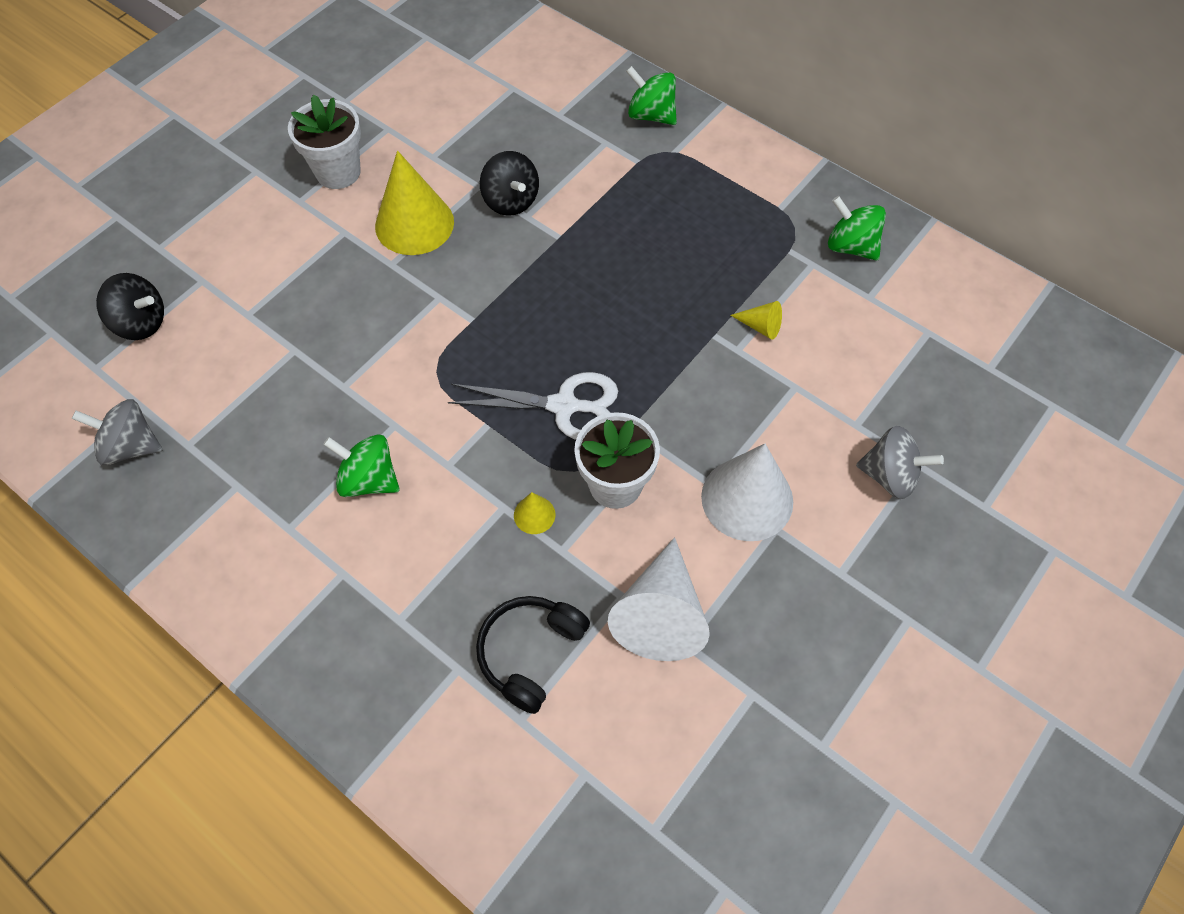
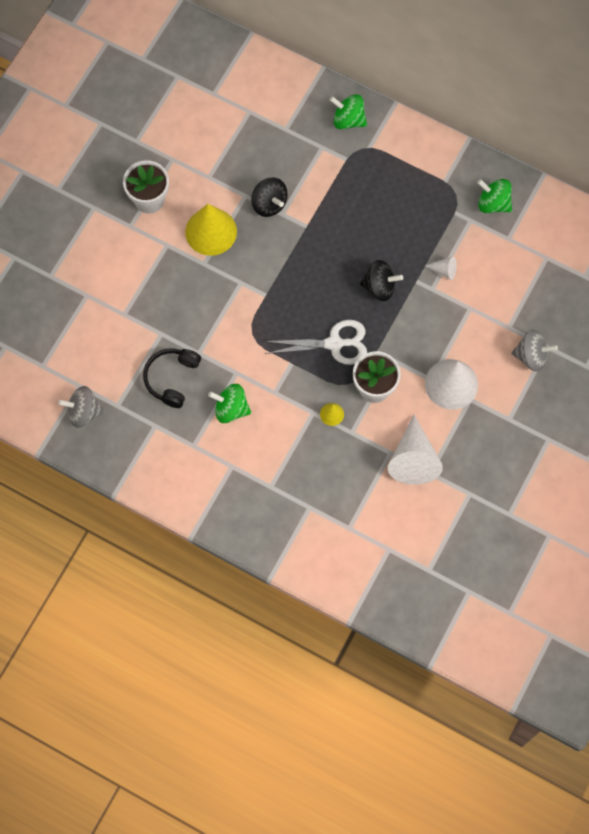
camera: 10 degrees left, 10 degrees up
(141, 322) = (59, 331): black spinning top -> black spinning top (380, 287)
(530, 653) = (346, 492): black headphones -> black headphones (172, 378)
(760, 326) = (444, 270): yellow cone -> white cone

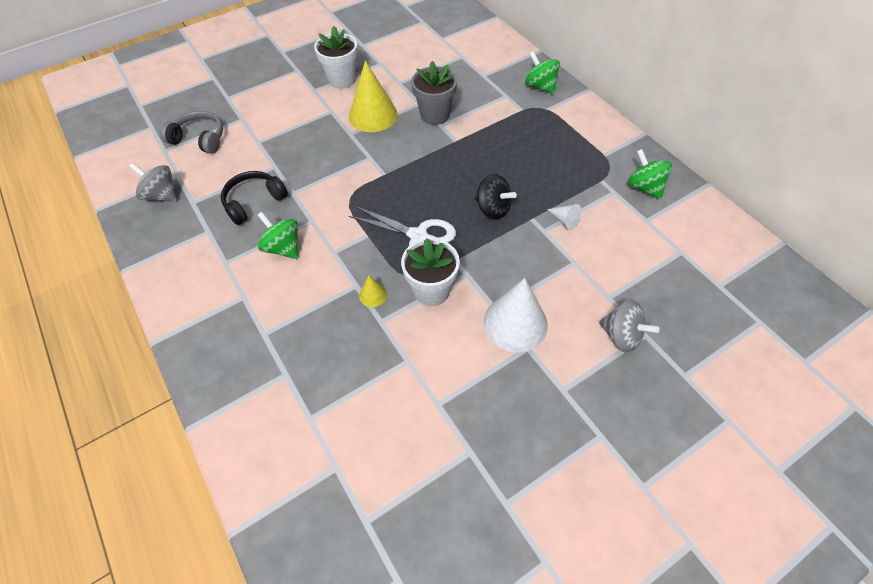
camera: 30 degrees right, 15 degrees down
(65, 337) = (199, 139): none -> grey headphones
(269, 204) = (435, 115): black spinning top -> grey flower pot
(413, 459) = (428, 379): white cone -> none

